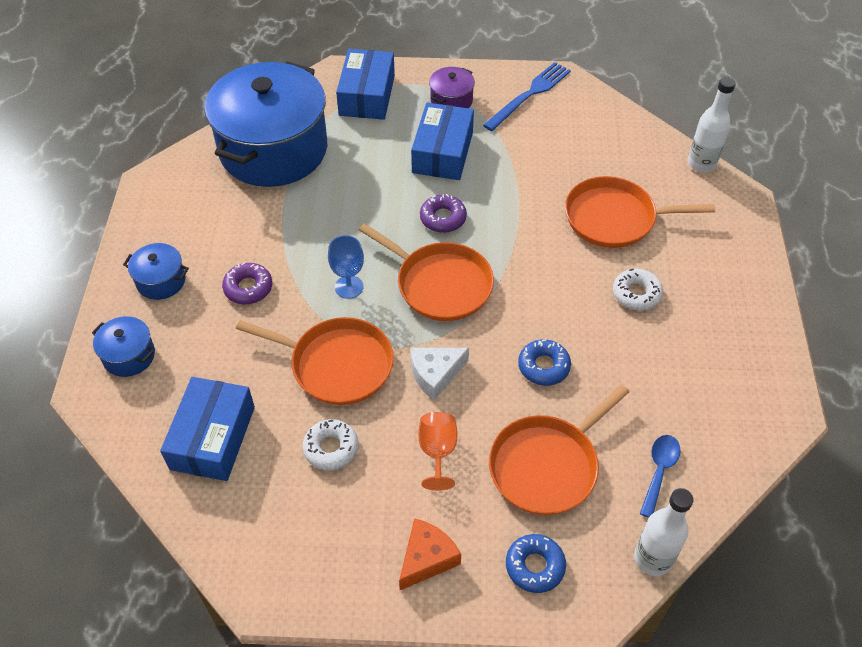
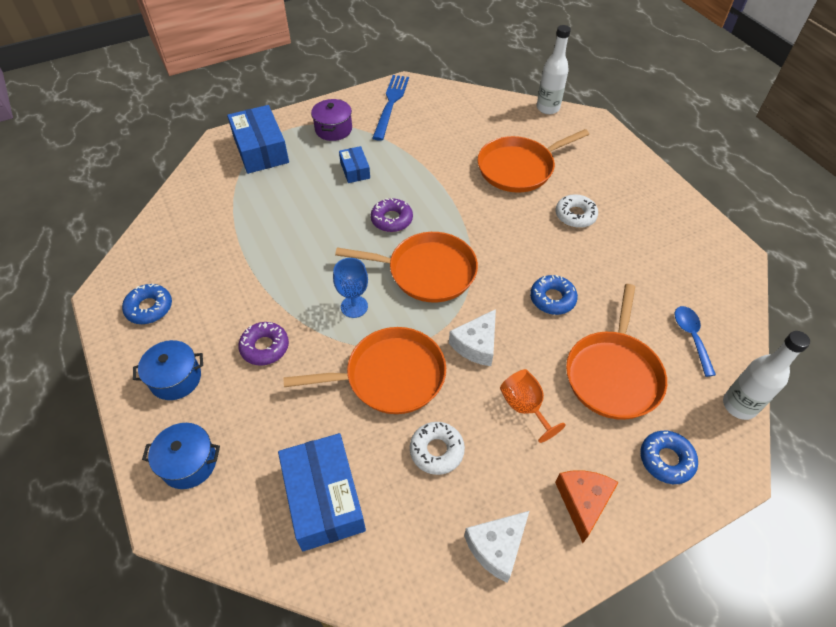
camera: 30 degrees left, 0 degrees up
(177, 209) = (149, 308): none -> blue donut
(273, 149) = (208, 222): blue pot -> none
(324, 552) = (497, 547): none -> white cheese
(442, 152) = (355, 170): blue box -> blue box, size x0.53

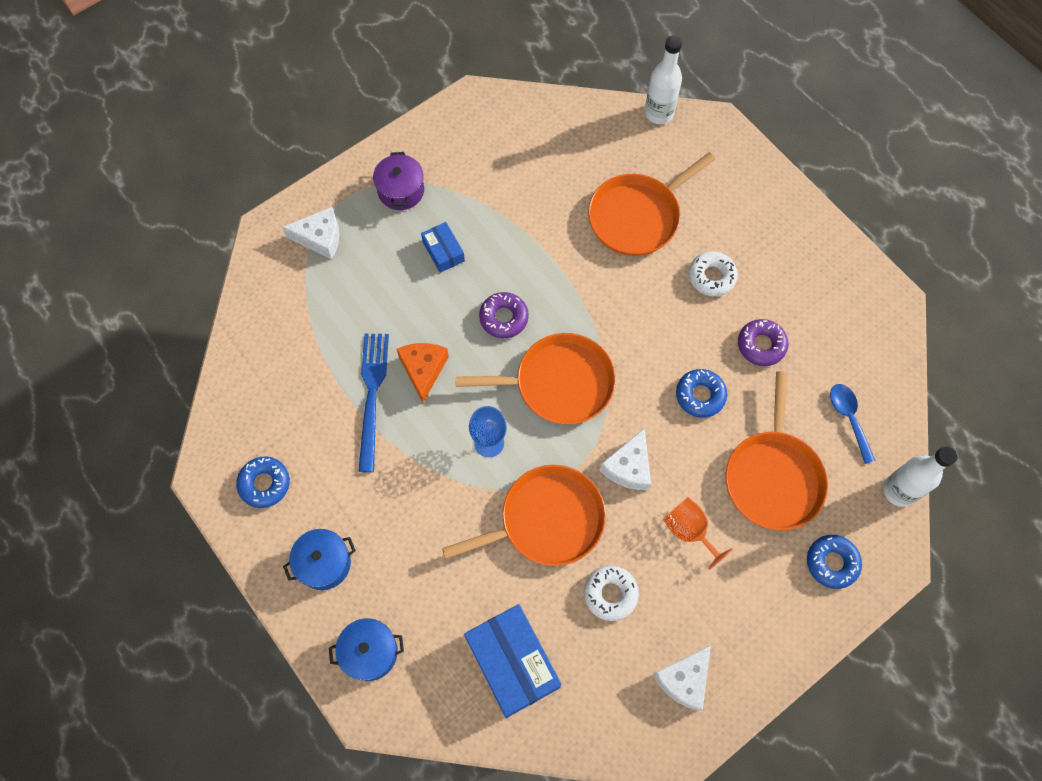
camera: 10 degrees left, 15 degrees up
(261, 149) = (320, 238): blue box -> white cheese
(265, 347) = (406, 509): purple donut -> purple donut (761, 345)
(391, 104) = (463, 137): blue fork -> blue fork (372, 395)
(583, 502) = (757, 621): orange cheese -> orange cheese (423, 370)

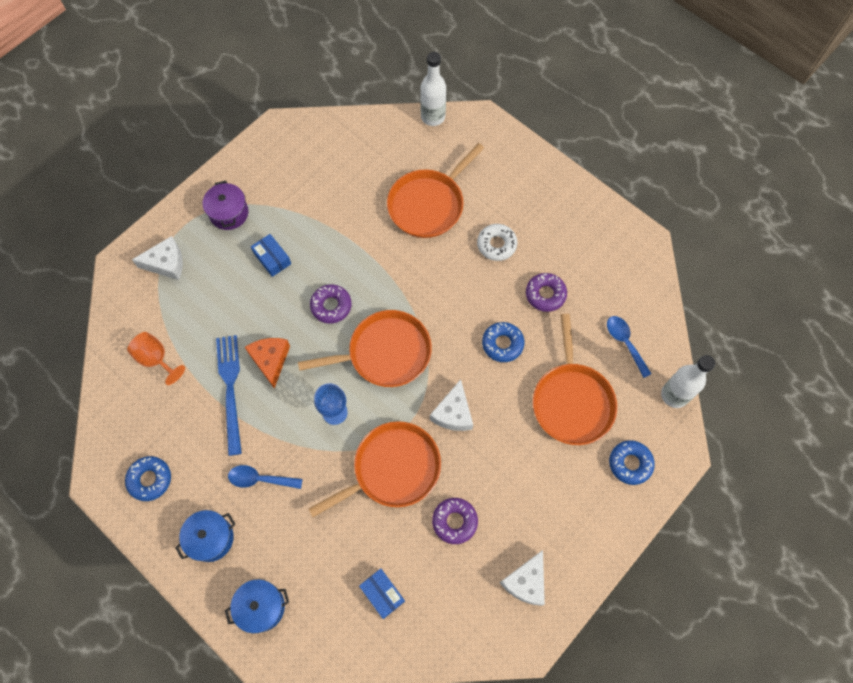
camera: 10 degrees left, 0 degrees up
(390, 505) = (260, 479): none -> blue spoon
(512, 663) = (382, 594): blue box -> blue box, size x0.53
(610, 594) = (454, 521): white donut -> purple donut
(689, 530) = (511, 457): orange goblet -> orange goblet (156, 359)

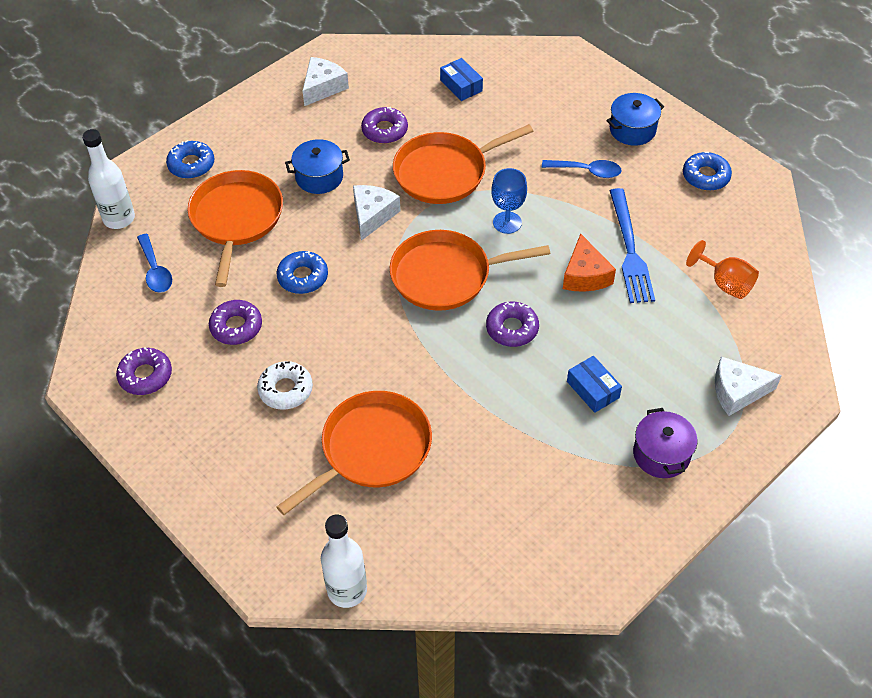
camera: 175 degrees left, 15 degrees down
(261, 607) = (576, 82): blue pot -> blue pot (319, 177)
(602, 249) = (145, 375): none -> purple donut

